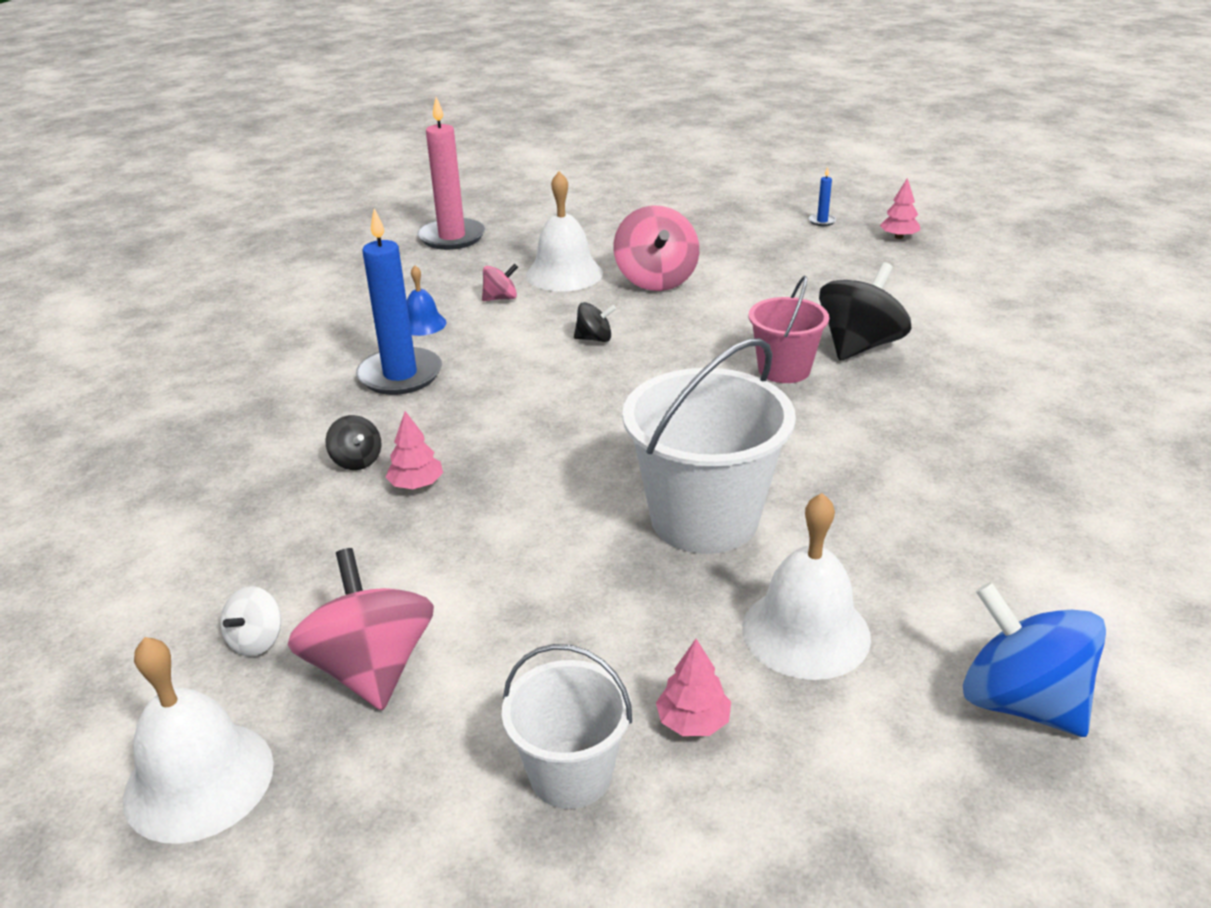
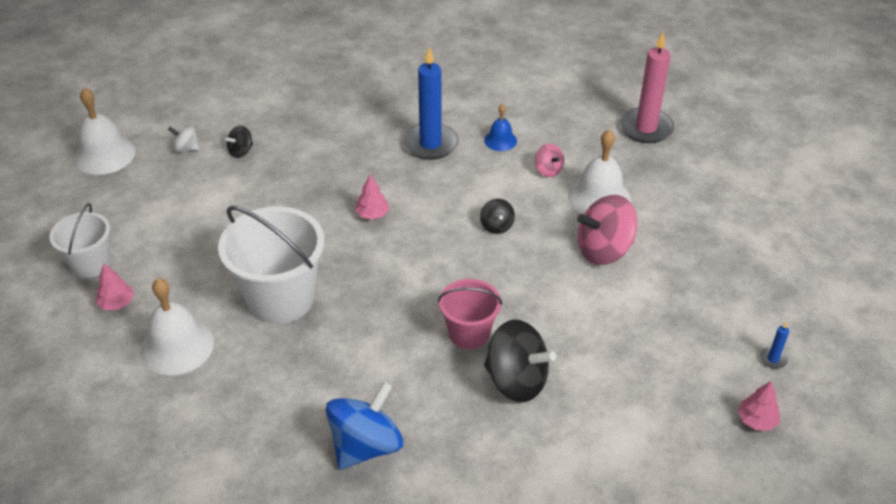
camera: 80 degrees right, 10 degrees up
(357, 460) = (333, 147): black spinning top -> black spinning top (241, 151)
(371, 668) = (164, 188): pink spinning top -> none
(416, 485) = (311, 174): pink tree -> pink tree (372, 214)
(1021, 702) = (114, 440): blue spinning top -> blue spinning top (366, 446)

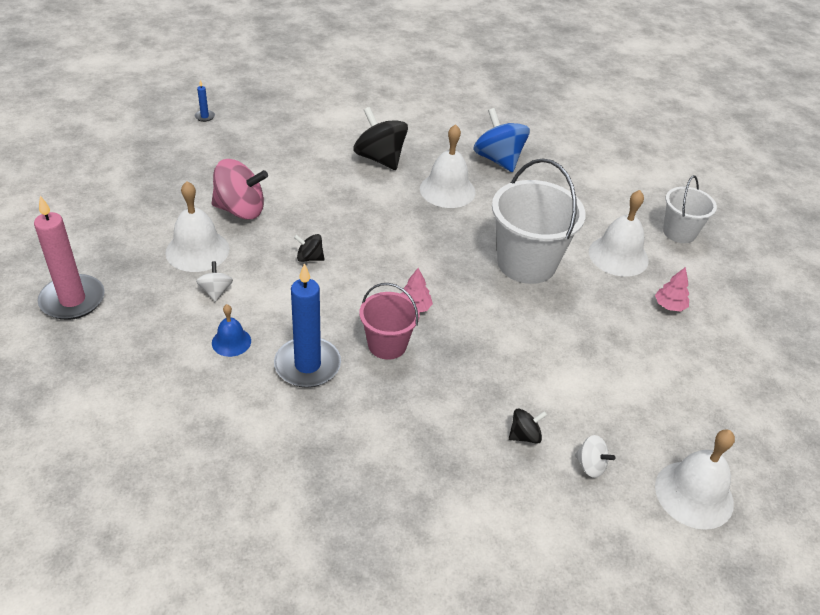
camera: 160 degrees left, 0 degrees up
(91, 264) = (697, 351): white bucket -> white bucket (679, 232)
(366, 446) = (498, 160): blue spinning top -> blue spinning top turned 90 degrees clockwise
(408, 363) = (447, 190): none -> white bell
(469, 333) = (392, 193): pink bucket -> pink bucket (387, 345)
(496, 226) = (309, 258): black spinning top -> black spinning top turned 90 degrees counterclockwise
(548, 170) = (216, 291): pink spinning top -> white spinning top
(756, 420) = (252, 98): pink tree -> none

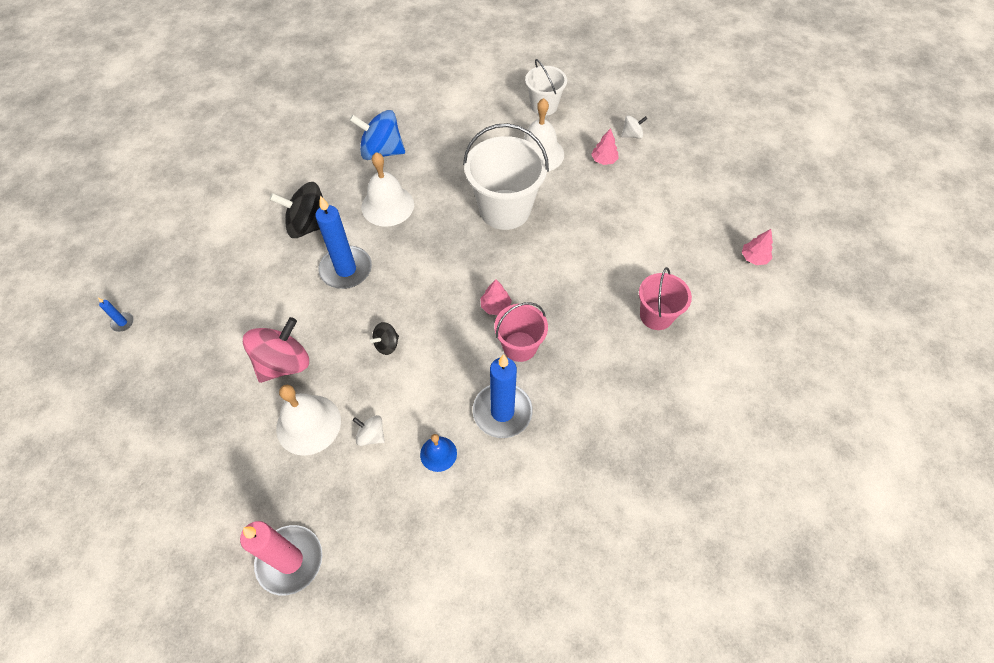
camera: 50 degrees left, 15 degrees up
(359, 199) = (346, 269): none -> blue candle
(524, 435) = (656, 315): black spinning top -> pink bucket
(590, 465) = (702, 296): white spinning top -> white spinning top (631, 135)
(694, 494) = (754, 258): white bell -> pink tree

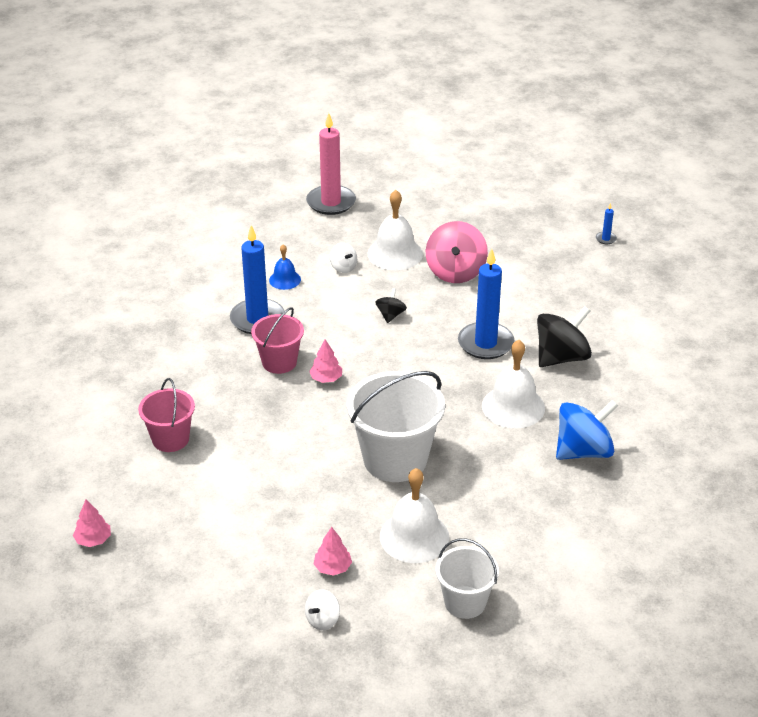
camera: 145 degrees right, 20 degrees down
(371, 435) = (343, 267): white spinning top -> white spinning top turned 60 degrees clockwise

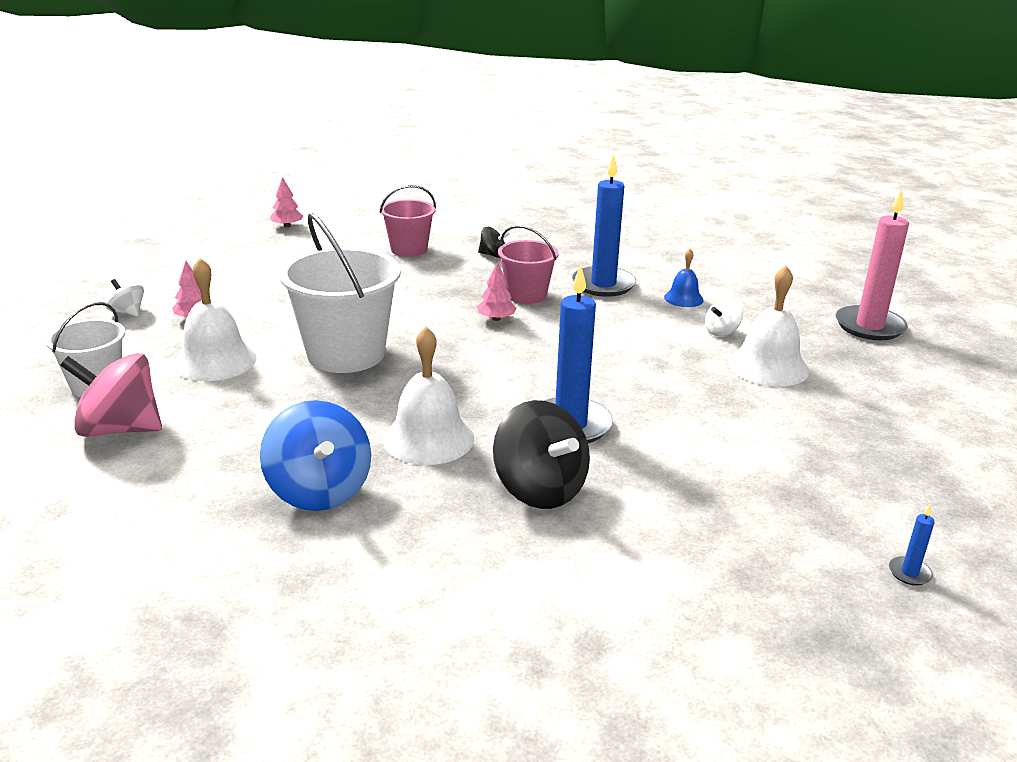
camera: 90 degrees right, 10 degrees down
(390, 315) = (625, 359): black spinning top -> black spinning top (493, 255)
(455, 272) = (740, 410): pink spinning top -> pink spinning top (120, 429)

